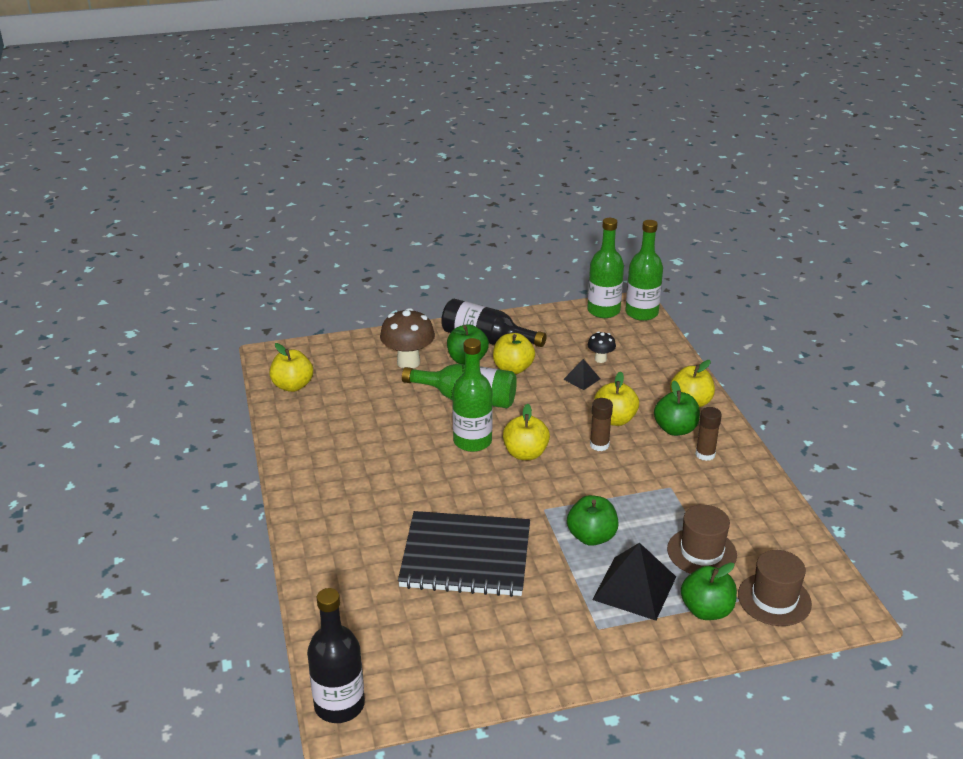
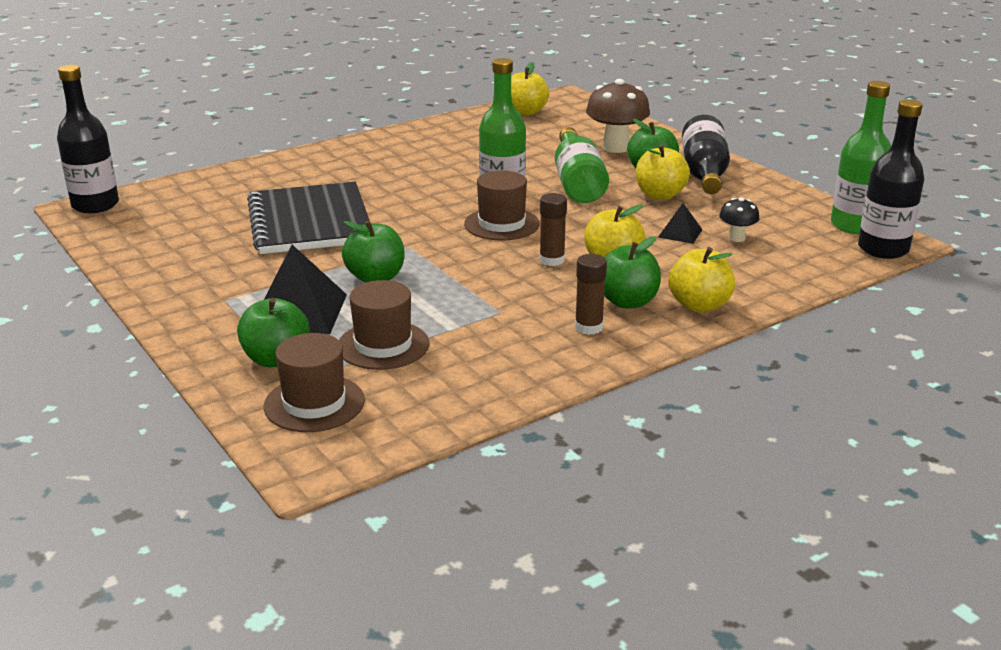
camera: 70 degrees right, 5 degrees down
(525, 453) = (501, 224): yellow apple -> brown hat
(641, 313) = (883, 249): green bottle -> black bottle

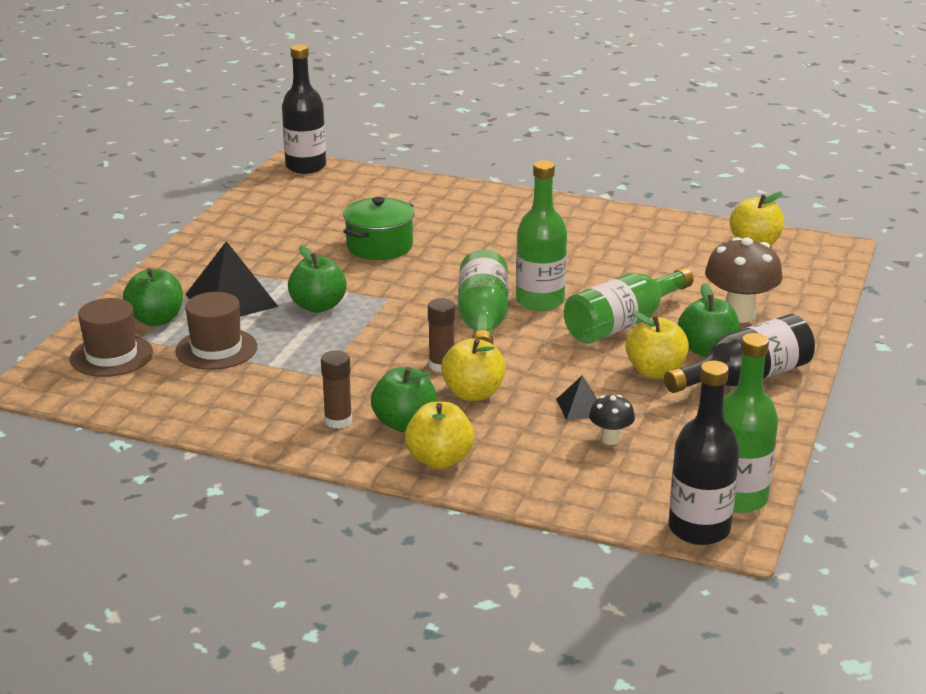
camera: 55 degrees right, 0 degrees up
(309, 222) = (379, 246): black notebook -> green pot
(501, 224) = (482, 320): brown hat -> green bottle

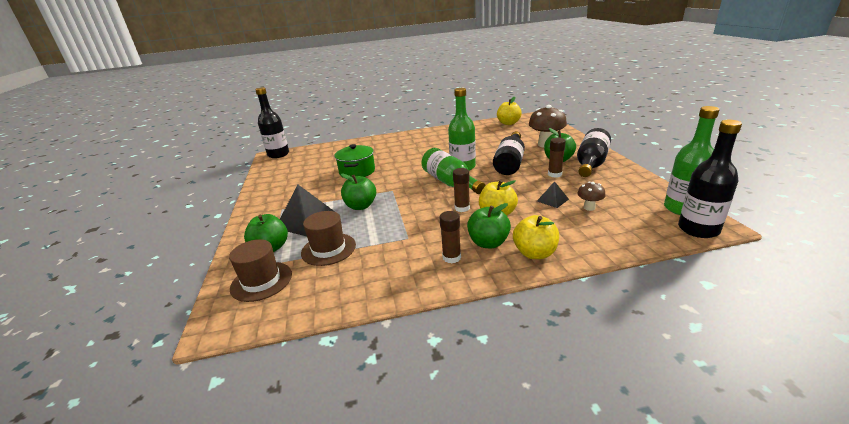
camera: 30 degrees left, 0 degrees up
(610, 439) = (589, 207): black mushroom -> brown mushroom
(623, 324) = (510, 163): green bottle -> black bottle
(655, 371) = (554, 174): yellow apple -> brown glue stick

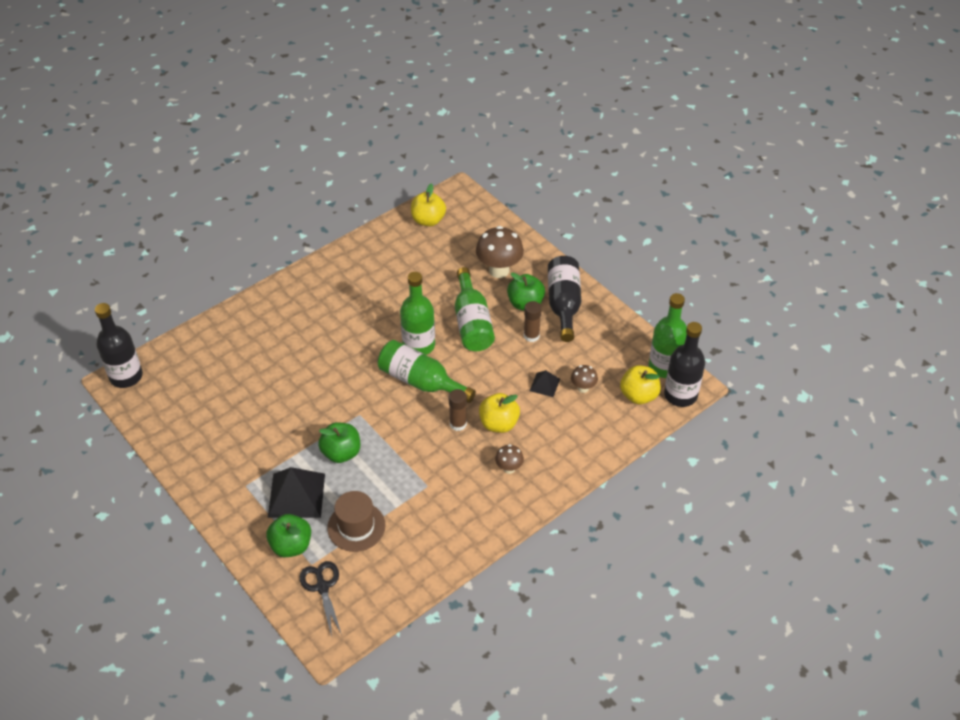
camera: 30 degrees left, 20 degrees up
(261, 281) = (322, 587): brown hat -> black scissors
(357, 171) = (285, 388): green pot -> none
(451, 257) = (484, 498): brown glue stick -> none
(488, 243) = (509, 468): green apple -> brown mushroom
(510, 163) = (472, 323): black bottle -> green bottle
(535, 253) = (555, 469): yellow apple -> yellow apple (638, 395)

